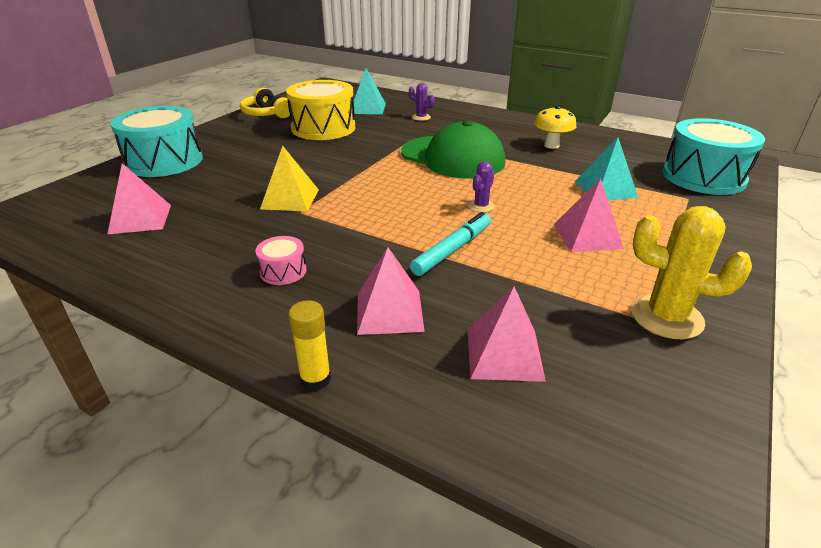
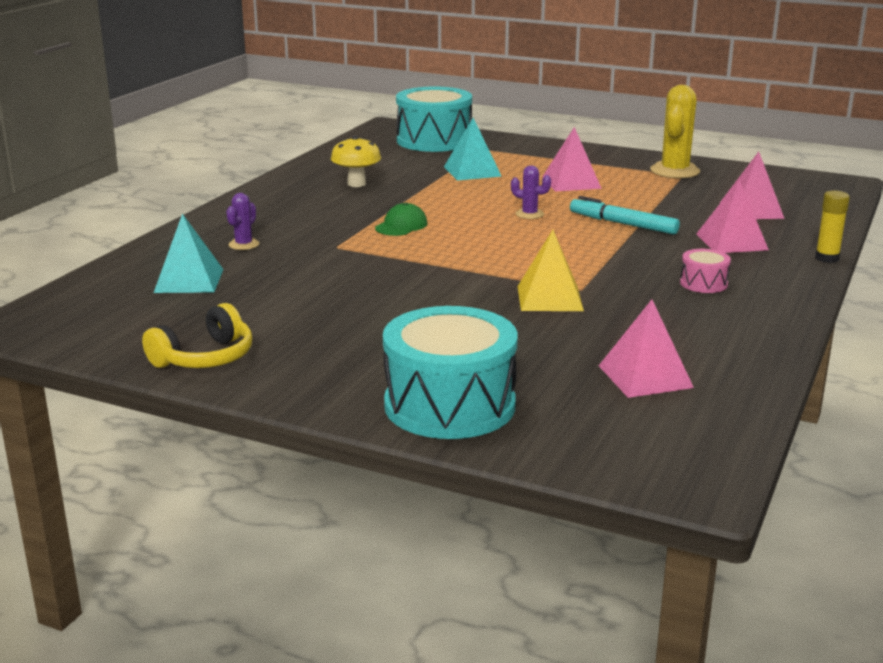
camera: 95 degrees left, 10 degrees down
(323, 128) = (288, 304): yellow drum -> none
(452, 157) = (401, 226): green cap -> green cap, size x0.42

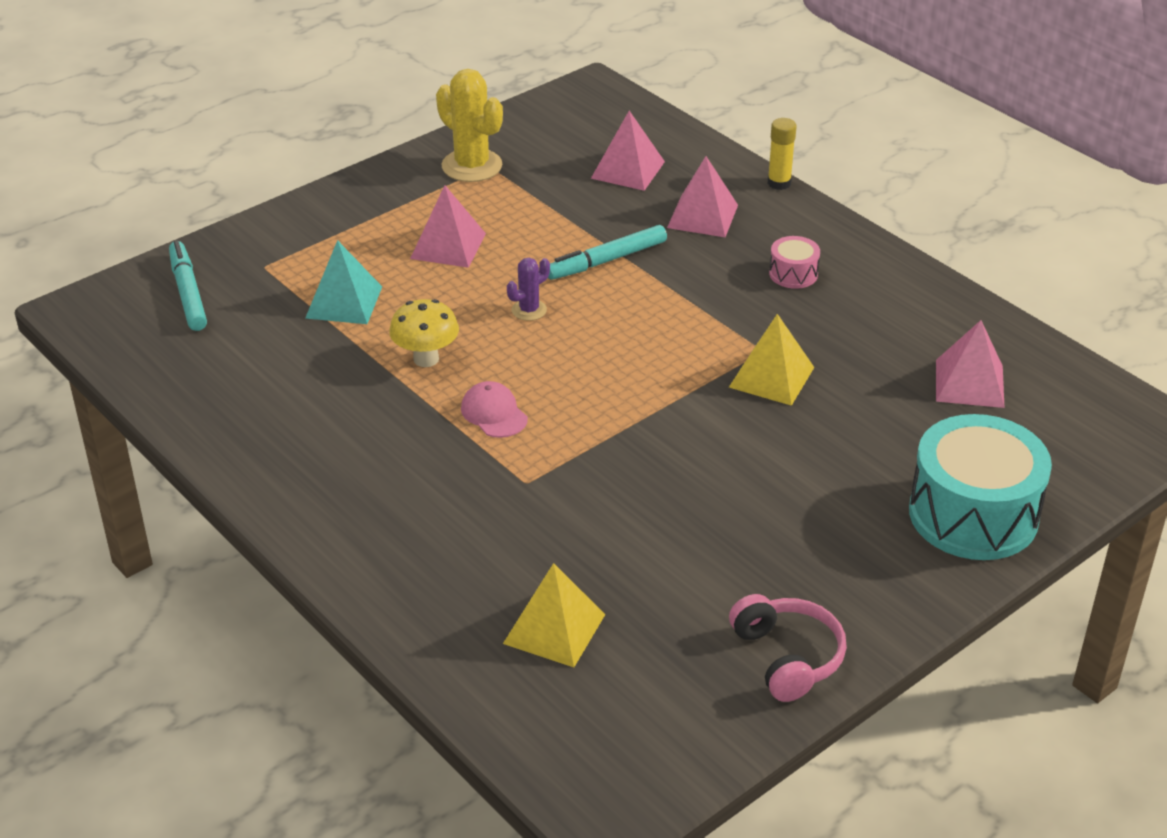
camera: 65 degrees left, 15 degrees up
(189, 280) = (554, 628): turquoise pyramid -> yellow pyramid
(205, 358) = (787, 657): yellow headphones -> pink headphones
(244, 244) = (463, 557): purple cactus -> none
(356, 184) = (309, 407): yellow mushroom -> yellow mushroom (426, 359)
(401, 226) = (494, 413): green cap -> pink cap
(434, 140) = (188, 293): turquoise drum -> turquoise marker

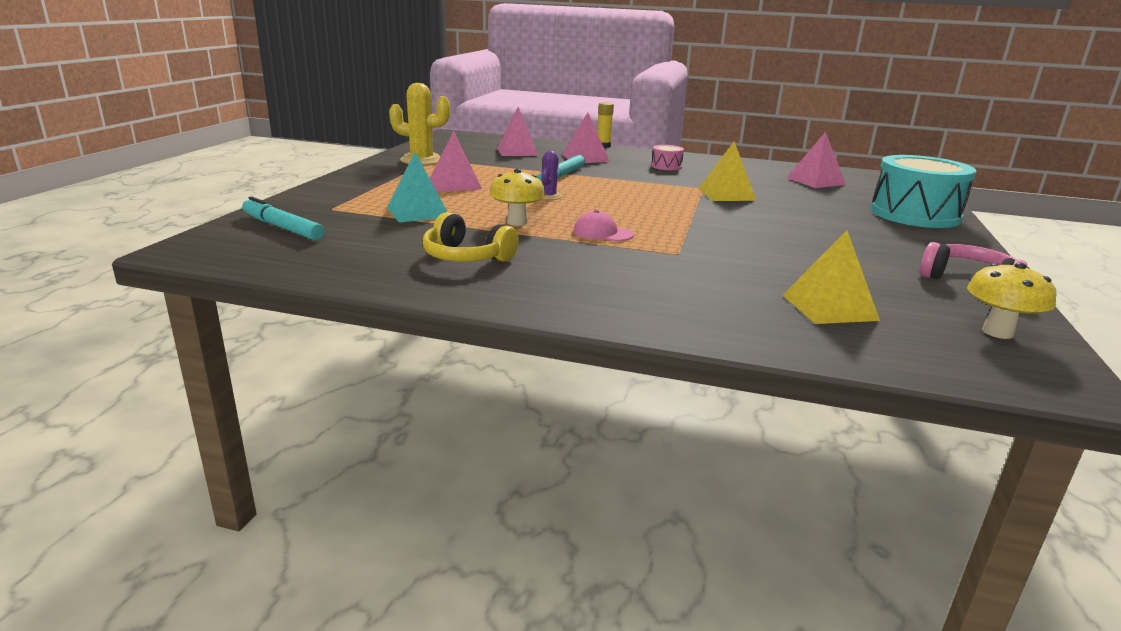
camera: 35 degrees left, 15 degrees down
(306, 410) = (466, 257): none -> yellow headphones
(667, 734) = (997, 332): none -> yellow mushroom

